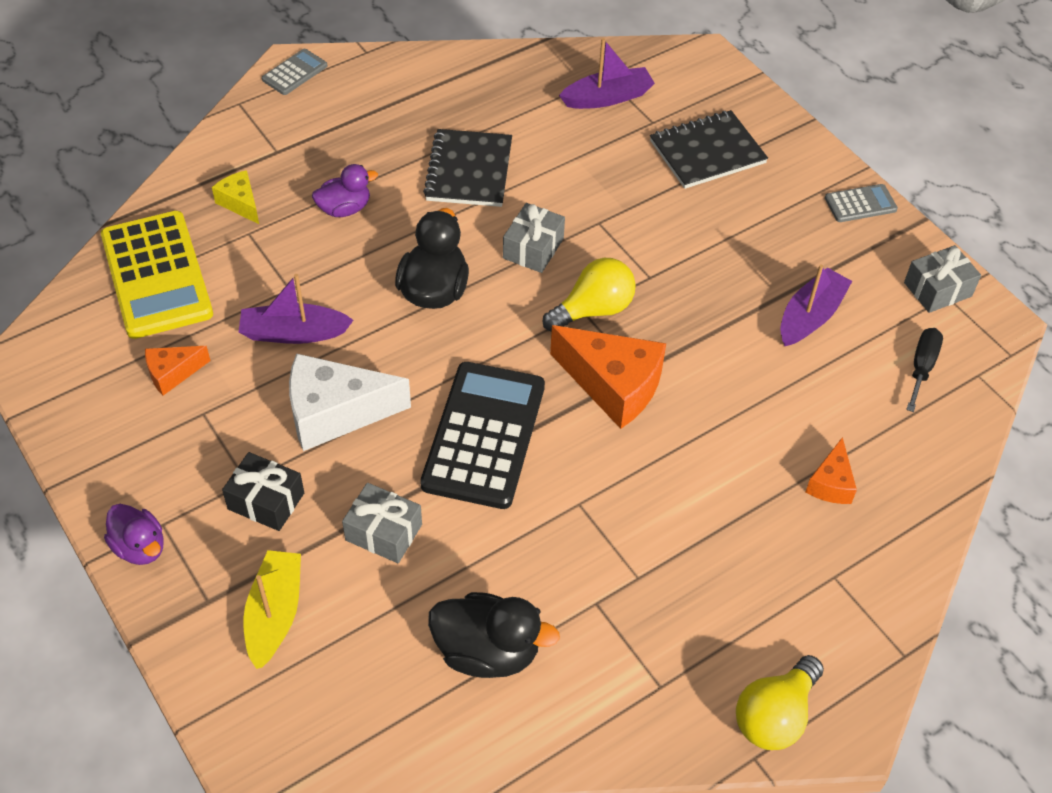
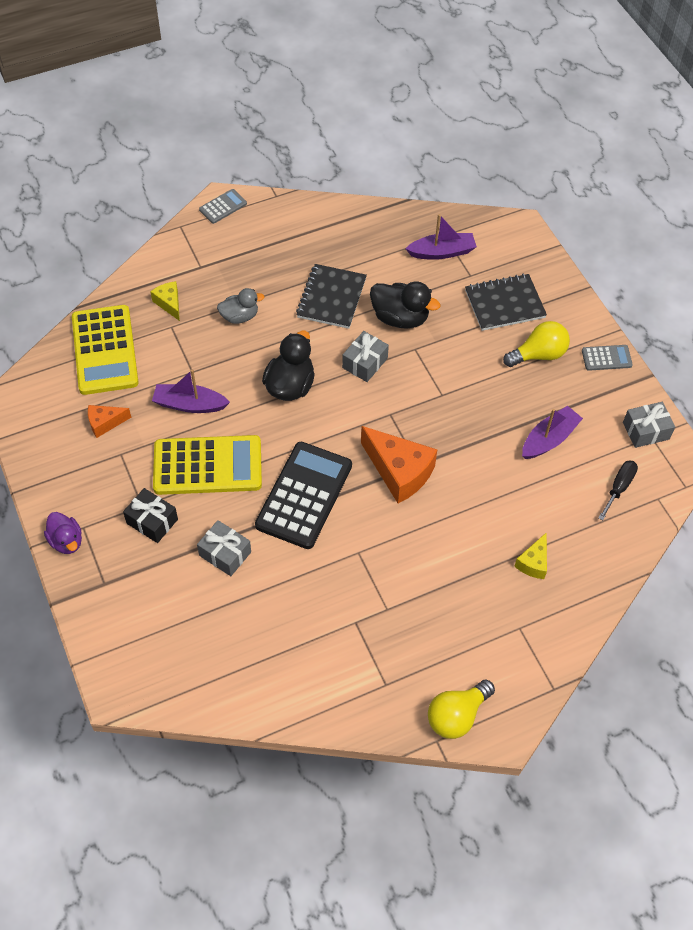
camera: 10 degrees right, 5 degrees up
(275, 614) = (145, 599): yellow boat -> none
(335, 413) = (207, 466): white cheese -> yellow calculator
(344, 209) = (240, 316): purple duck -> grey duck
(487, 651) = (277, 644): black duck -> black duck (400, 318)
(593, 310) = (397, 414): yellow light bulb -> yellow light bulb (538, 355)
(831, 483) = (533, 563): orange cheese -> yellow cheese

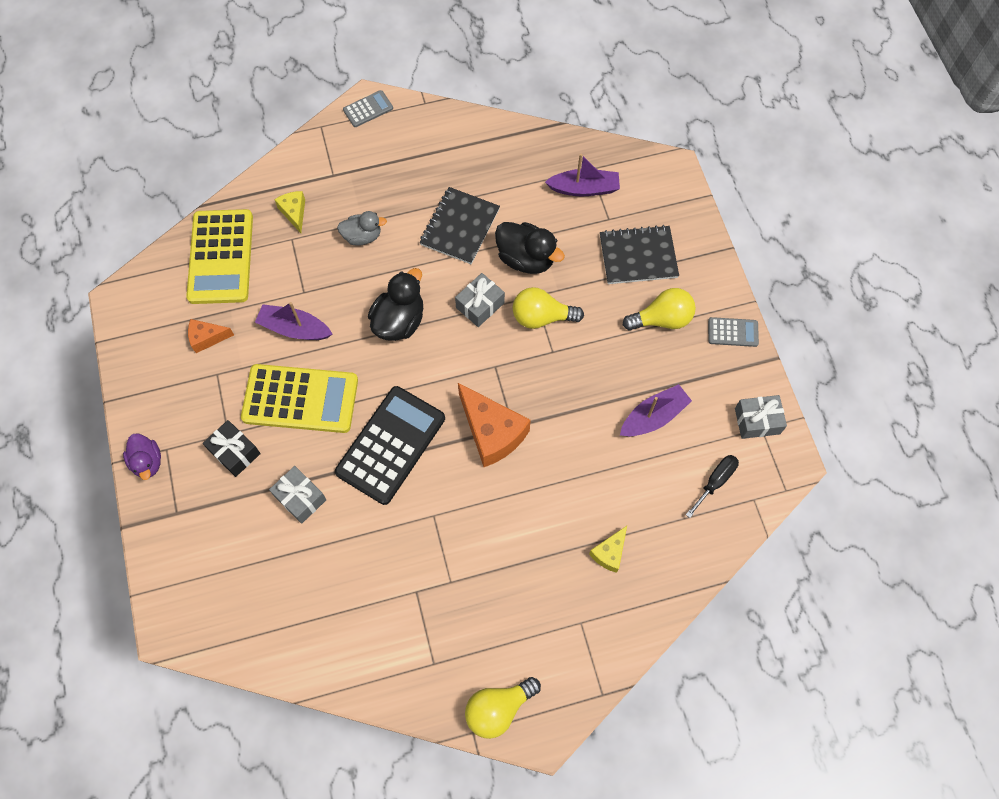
camera: 10 degrees right, 10 degrees up
(425, 366) = (541, 317): none -> yellow light bulb

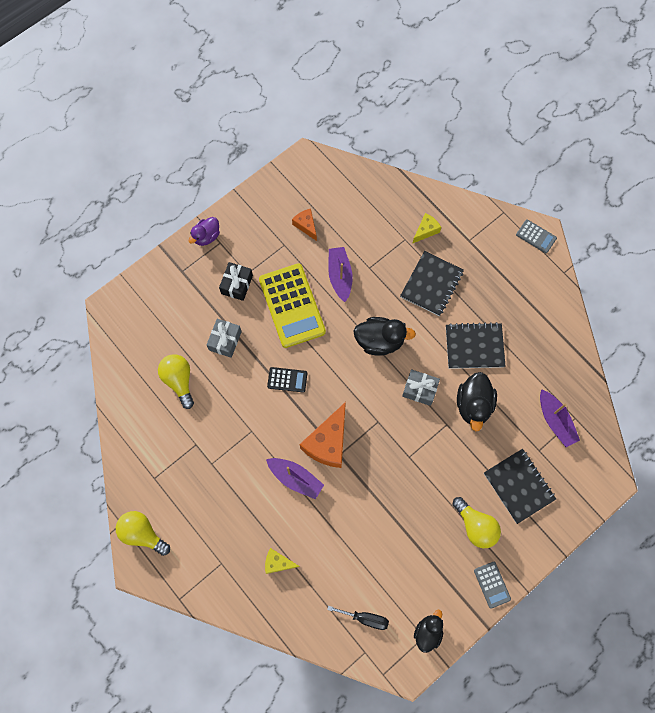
camera: 65 degrees right, 5 degrees up
(220, 257) = (368, 202): yellow calculator -> none
(362, 236) = (431, 284): grey duck -> black notebook
(391, 445) = (287, 380): black calculator -> black calculator, size x0.47
(541, 317) = (432, 437): yellow light bulb -> yellow light bulb (179, 380)
(653, 416) = (394, 552): purple boat -> purple boat (295, 478)
(757, 421) = (428, 631): grey gift -> black duck

